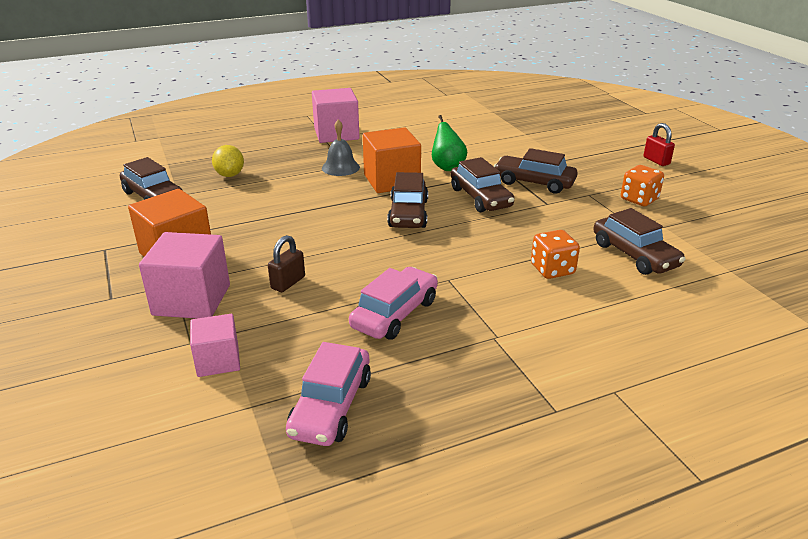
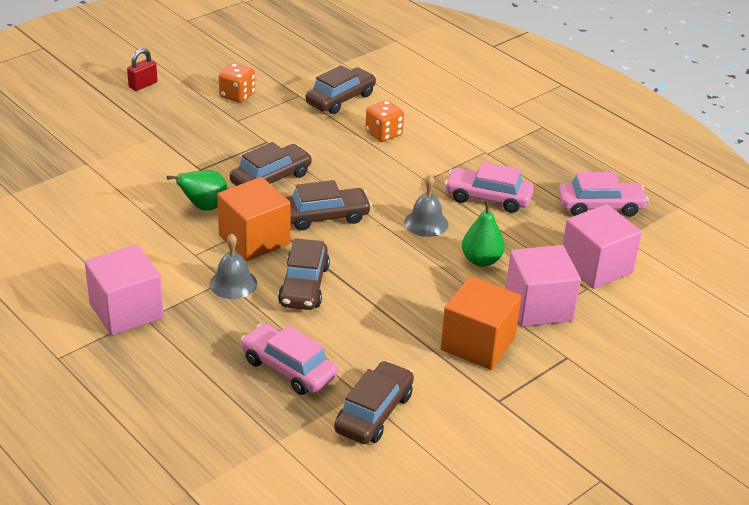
camera: 110 degrees left, 5 degrees up
(218, 361) = (596, 267): pink cube -> pink cube, size x1.65
(230, 175) = (288, 368): yellow lemon -> pink car
(288, 283) = (481, 260): brown padlock -> green pear
(369, 263) = (426, 223): none -> grey bell
(534, 182) = (223, 150): brown car -> brown car (304, 285)

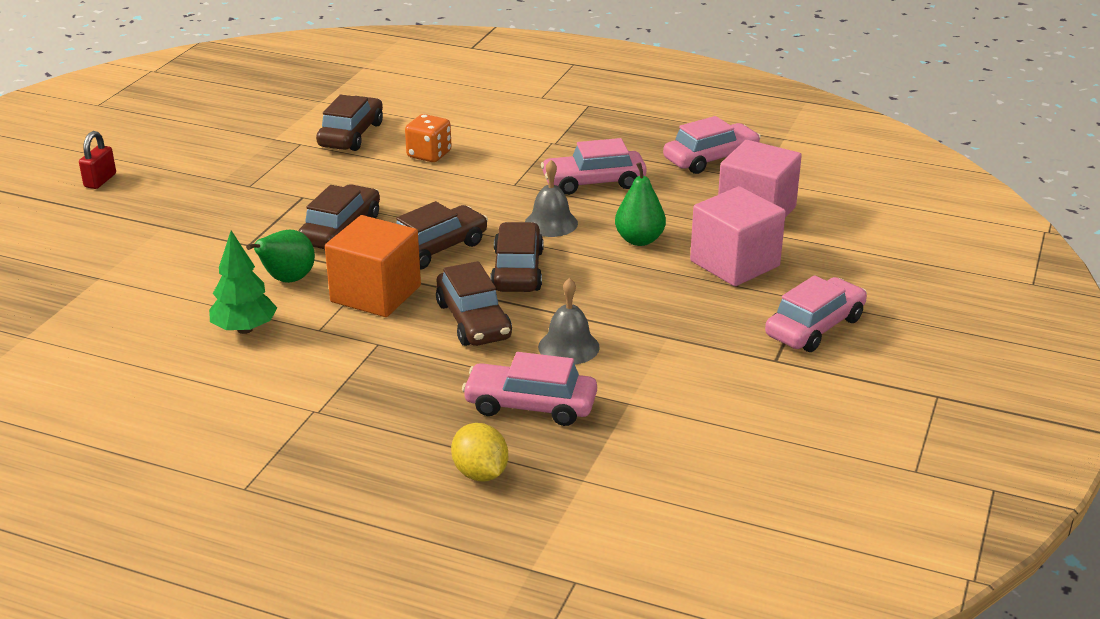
camera: 25 degrees left, 5 degrees down
(126, 311) = (287, 412): pink cube -> none
(147, 237) = (245, 329): none -> green tree
(212, 408) = (480, 473): none -> yellow lemon
(233, 283) = (390, 344): grey bell -> grey bell (568, 347)
(237, 95) = (227, 162): orange dice -> none
(374, 413) = (661, 415): brown car -> brown car (517, 270)
(477, 344) = (707, 316): orange cube -> none
(554, 384) = (814, 327): none -> pink car

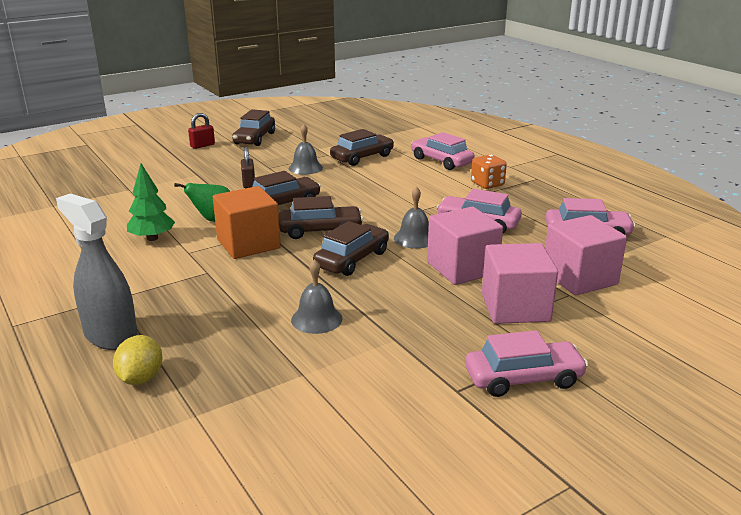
camera: 35 degrees right, 5 degrees down
(256, 217) = (248, 183): none -> brown padlock
(299, 172) = (305, 168): none -> grey bell
(380, 450) = (110, 336): none -> grey spray bottle
(429, 155) = (392, 179): orange dice -> orange dice (487, 184)
(473, 321) = (281, 280): brown car -> brown car (254, 138)
(530, 405) = (236, 347): pink car -> pink car (441, 161)
(639, 240) = (462, 268): green pear -> pink cube

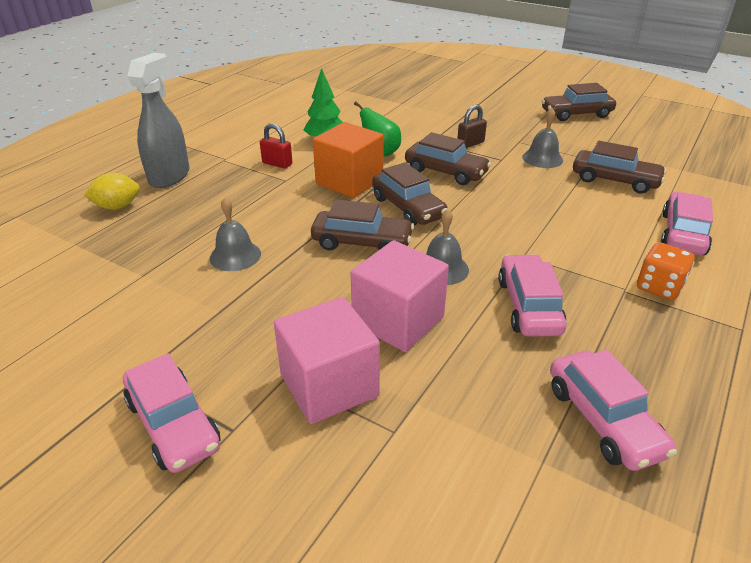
camera: 65 degrees right, 10 degrees up
(202, 145) = (525, 99): red padlock -> red padlock (277, 164)
(579, 278) = (448, 434): pink cube -> none

